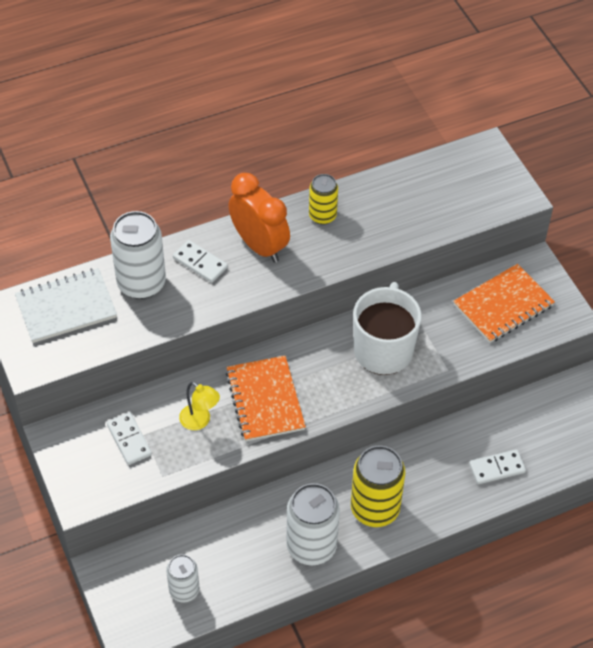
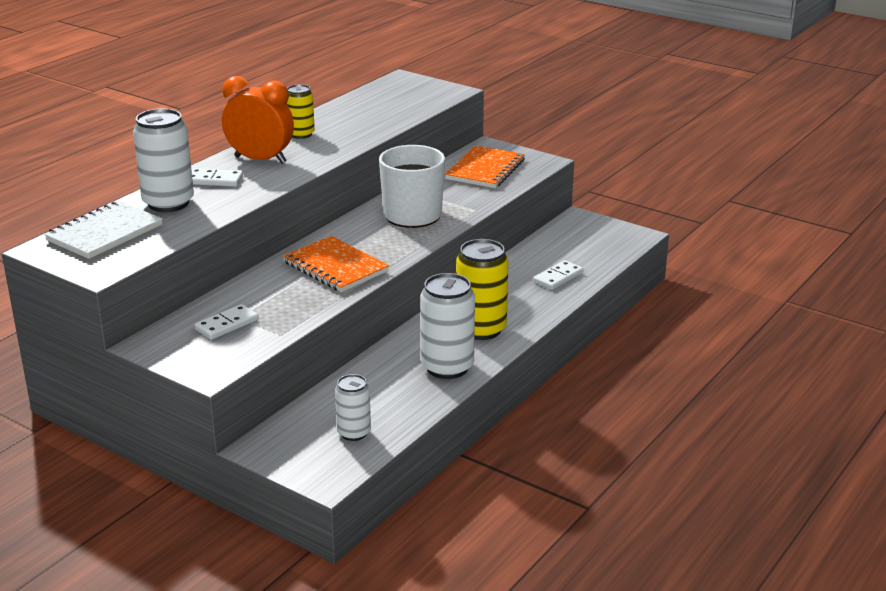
camera: 30 degrees left, 25 degrees down
(129, 440) = (226, 324): white domino -> white domino turned 75 degrees counterclockwise
(200, 421) = (286, 295): yellow lamp -> none

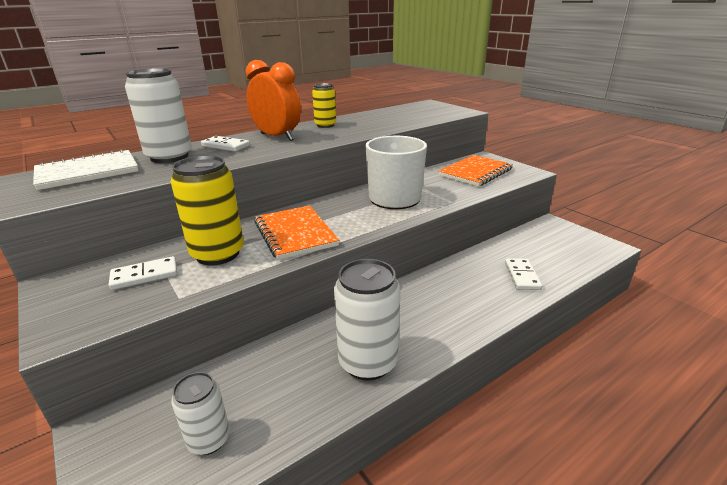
camera: 20 degrees right, 0 degrees up
(481, 329) = (425, 320): yellow can -> yellow can (218, 254)
(558, 277) = (522, 276): white domino -> white domino turned 60 degrees counterclockwise

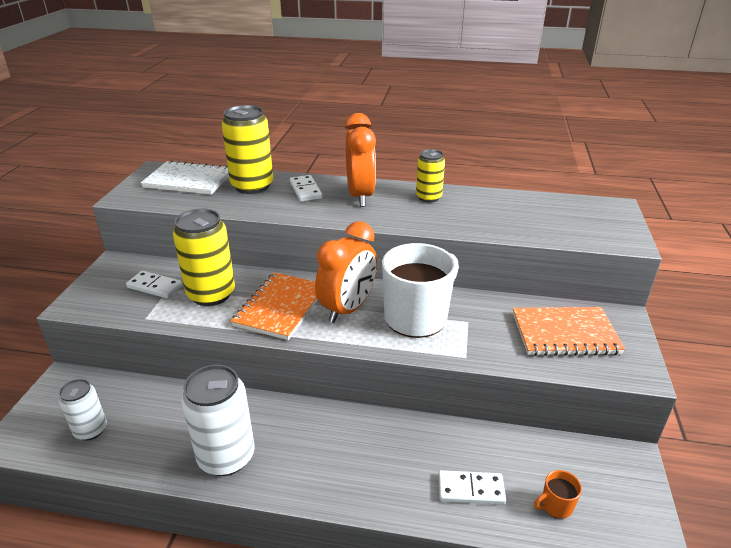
camera: 45 degrees right, 5 degrees up
(169, 157) = (252, 186): white can -> yellow can
(345, 213) = (347, 309): none -> orange clock
(522, 276) = (471, 489): white domino -> white domino turned 45 degrees clockwise
(561, 257) = (556, 505): none -> orange mug

